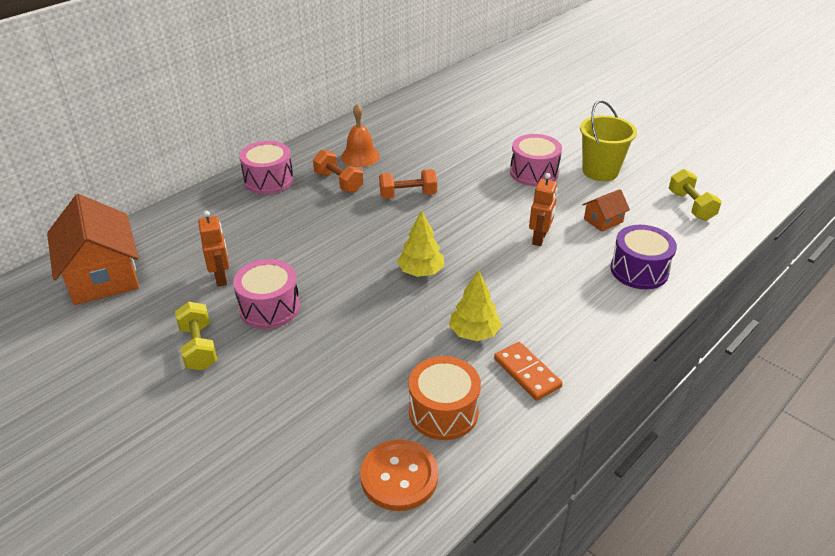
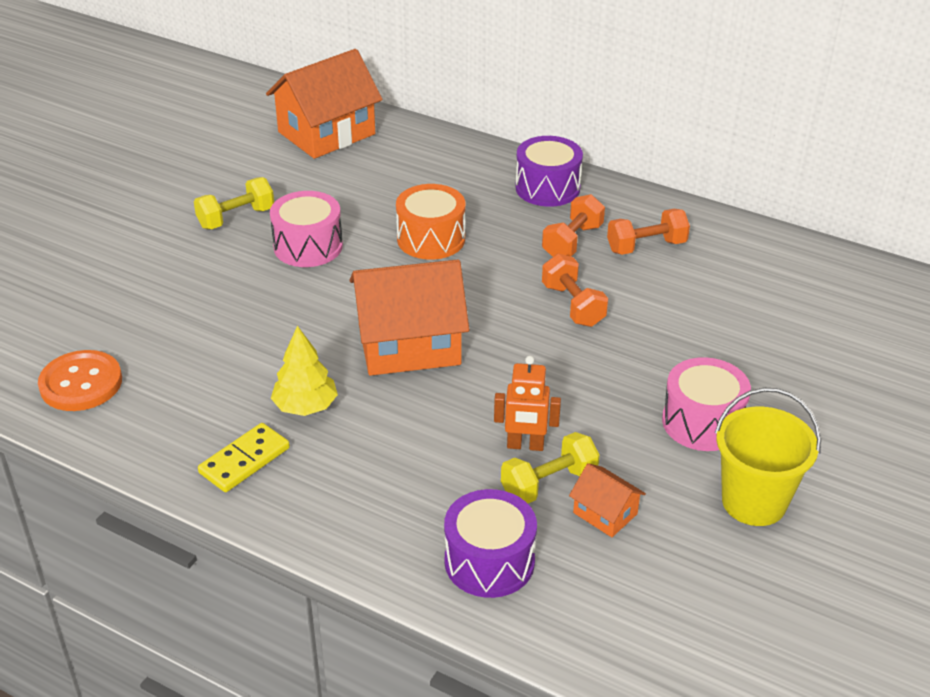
camera: 75 degrees right, 0 degrees up
(221, 278) = (347, 203): orange robot -> none
(268, 180) = (547, 188): pink drum -> purple drum
(360, 156) = (646, 246): orange bell -> orange dumbbell
(421, 271) = (409, 345): yellow tree -> orange house
(443, 412) = (172, 400): orange drum -> orange drum (431, 239)
(527, 373) = (244, 460): orange domino -> yellow domino
(690, 206) = (705, 628): yellow dumbbell -> yellow dumbbell (549, 484)

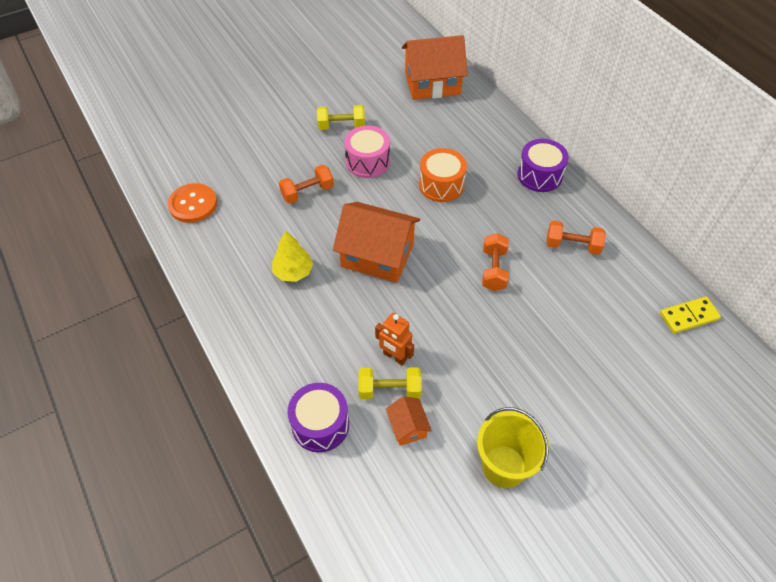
camera: 30 degrees right, 15 degrees up
(244, 460) = (239, 292): yellow domino -> yellow domino (688, 316)
(572, 241) = (527, 222): orange dumbbell -> orange dumbbell (307, 192)
(702, 422) = (513, 393): pink drum -> none

